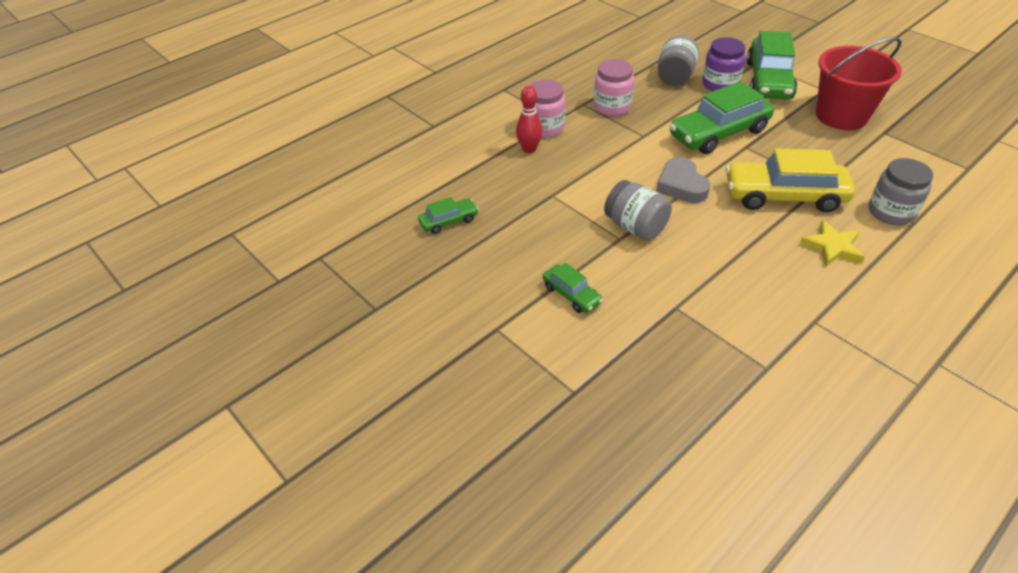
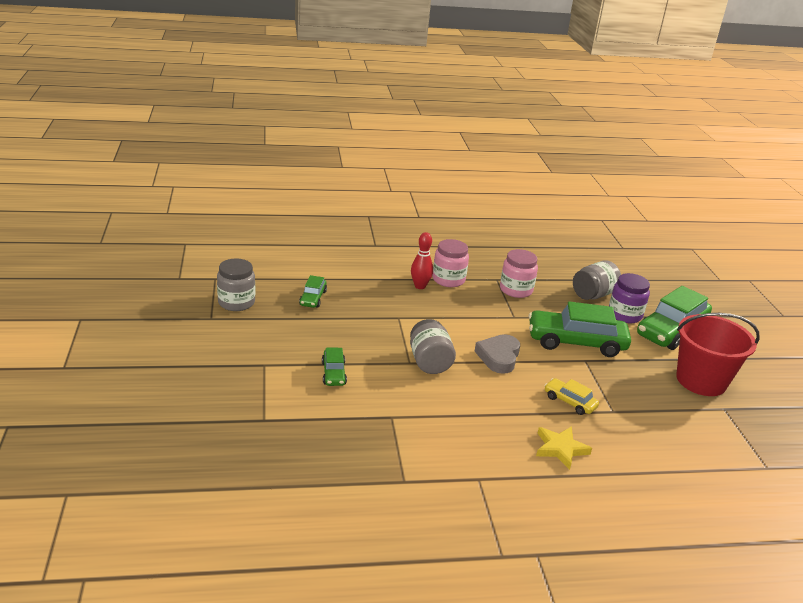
camera: 30 degrees right, 15 degrees down
(449, 221) = (313, 298): green car -> green car turned 90 degrees clockwise
(784, 196) = (569, 402): yellow car -> yellow car, size x0.49
(891, 212) = (645, 456): grey jar -> grey jar (236, 302)

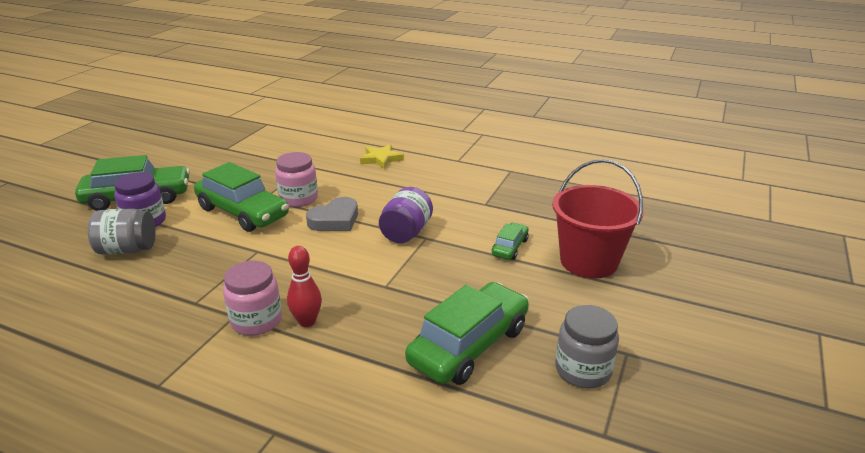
camera: 145 degrees left, 0 degrees up
(313, 298) = (469, 345): green car -> green car, size x2.04
(429, 362) = (406, 233): grey jar -> purple jar
(516, 290) = (199, 280): pink jar -> pink jar (298, 199)
(569, 402) = (329, 178): yellow car -> none
(701, 380) = (202, 164): red bucket -> red bucket (588, 261)

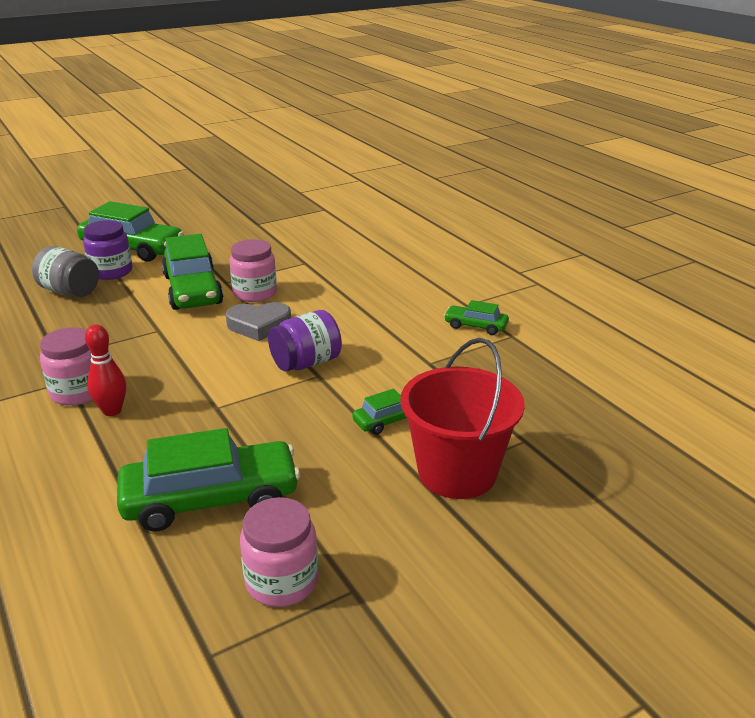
camera: 35 degrees right, 0 degrees up
(381, 159) = (385, 277): yellow star -> none
(481, 172) = (475, 326): none -> green car
(583, 370) = (282, 581): grey jar -> pink jar

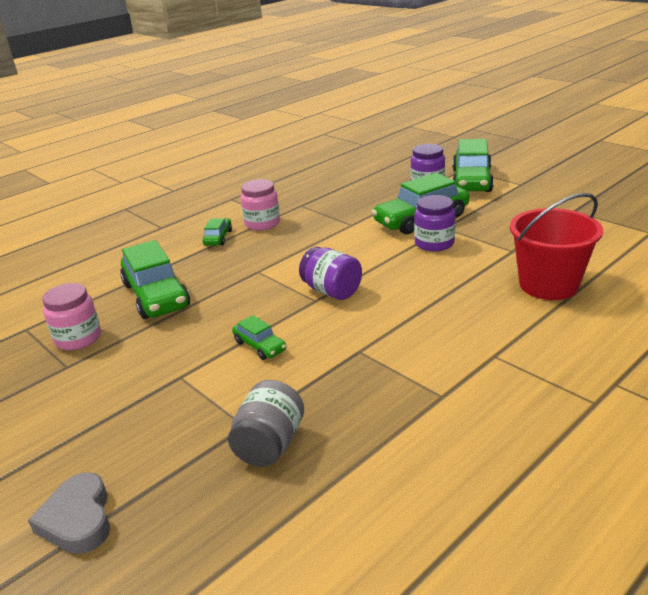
camera: 80 degrees right, 0 degrees up
(70, 292) = (387, 183): grey jar -> grey jar (269, 444)
(112, 411) = (244, 239): red bowling pin -> none
(255, 293) = (434, 243): pink jar -> purple jar
(259, 325) = (380, 258): grey heart -> grey heart (78, 519)
(457, 473) = (192, 392): red bucket -> red bucket (548, 285)
(475, 326) = (448, 368): green car -> green car (218, 238)

